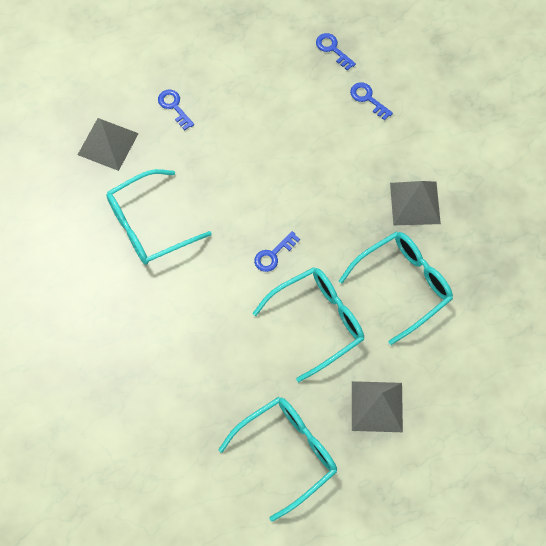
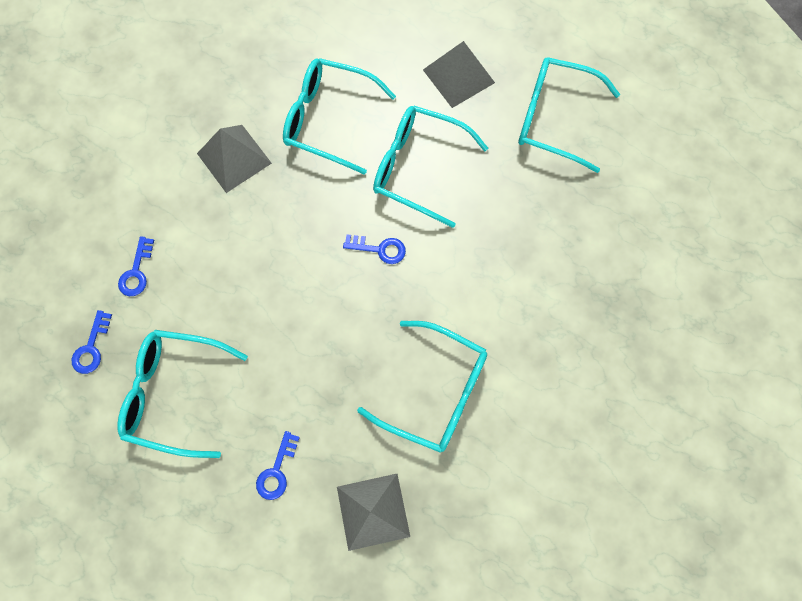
camera: 125 degrees left, 5 degrees up
(266, 78) = (175, 393): none -> turquoise glasses

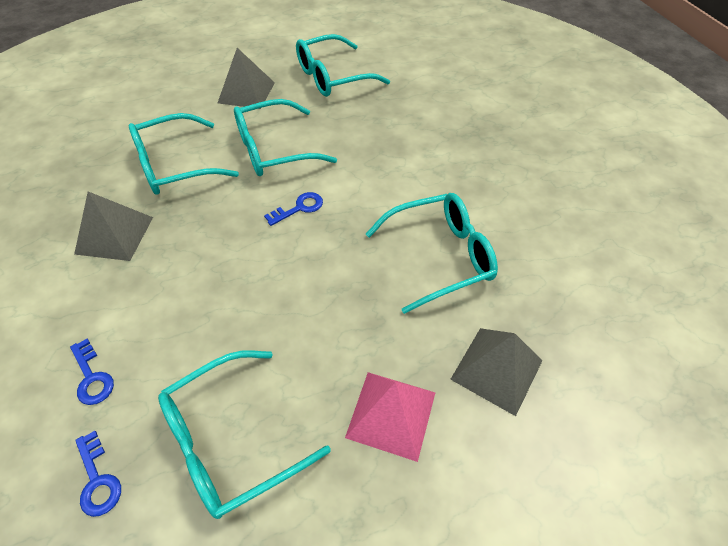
camera: 45 degrees left, 20 degrees down
(277, 471) = (391, 414): blue key -> pink pyramid

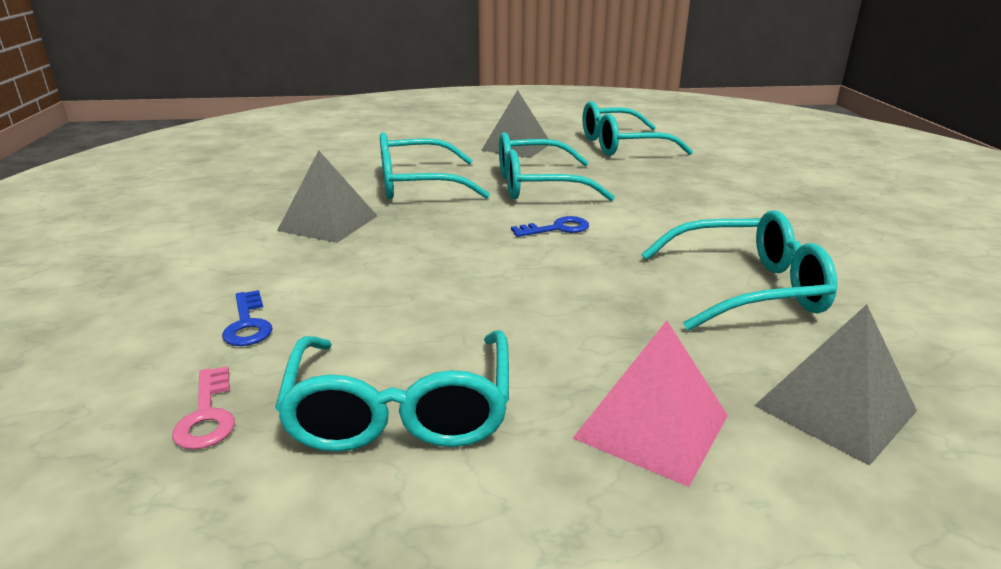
camera: 15 degrees right, 25 degrees down
(97, 480) = (207, 415): blue key -> pink key
(230, 440) = (401, 410): turquoise glasses -> turquoise glasses turned 75 degrees counterclockwise

